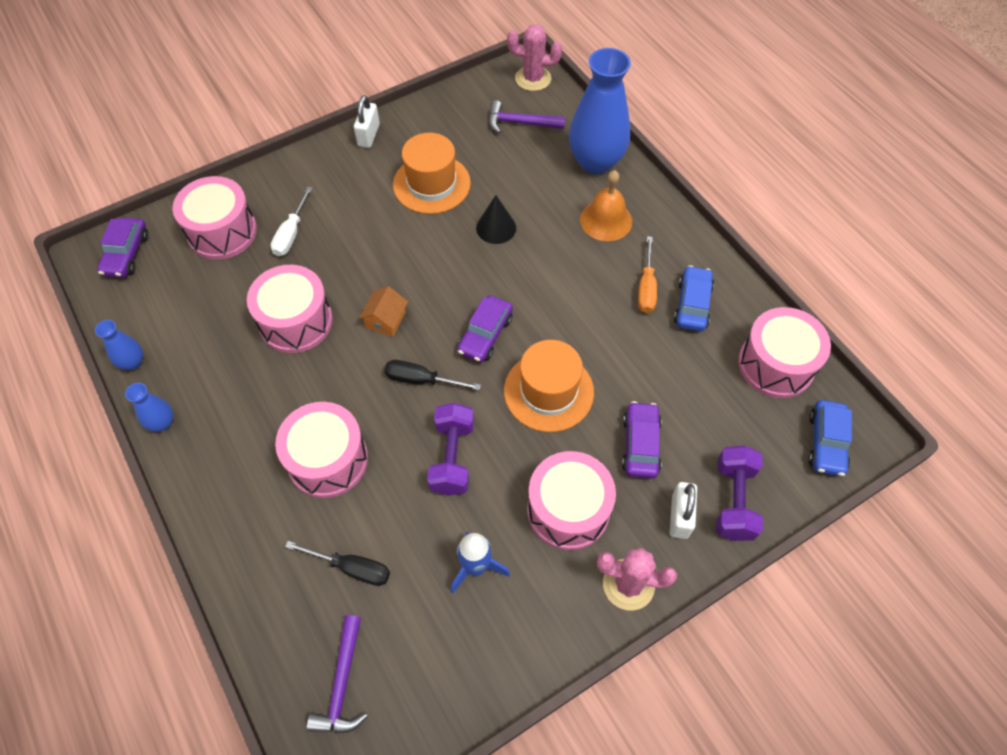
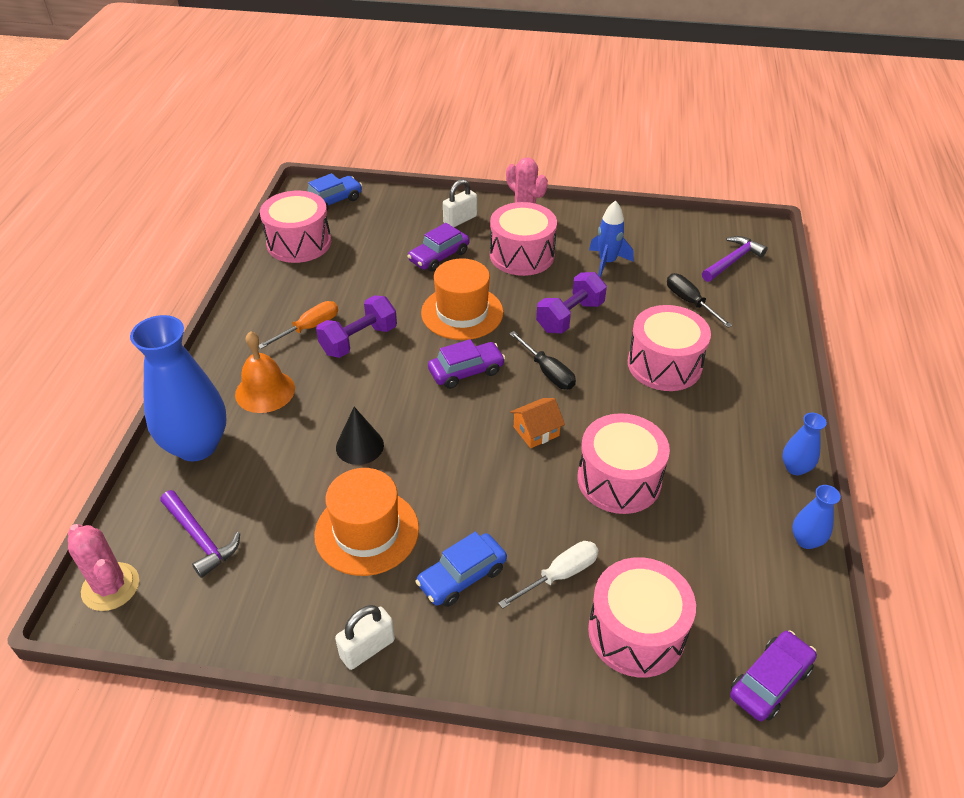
camera: 140 degrees left, 15 degrees down
(692, 304) = (295, 300): blue car -> blue car (462, 576)
(733, 500) = (421, 210): purple dumbbell -> purple dumbbell (359, 340)

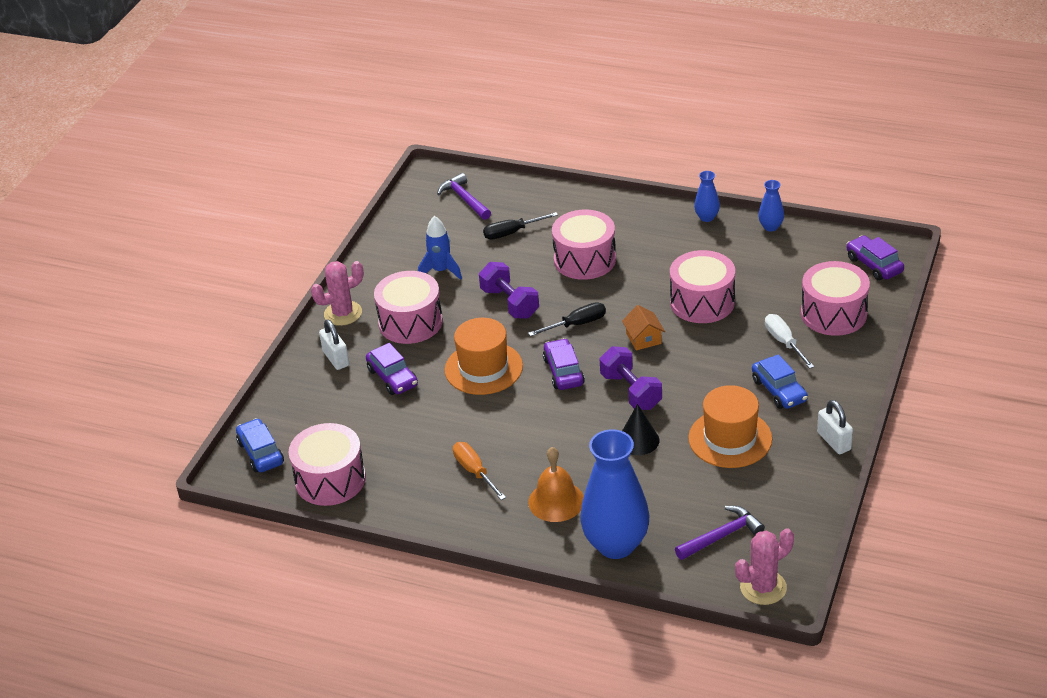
camera: 75 degrees left, 5 degrees down
(359, 340) = (503, 437): purple dumbbell -> purple dumbbell (631, 391)

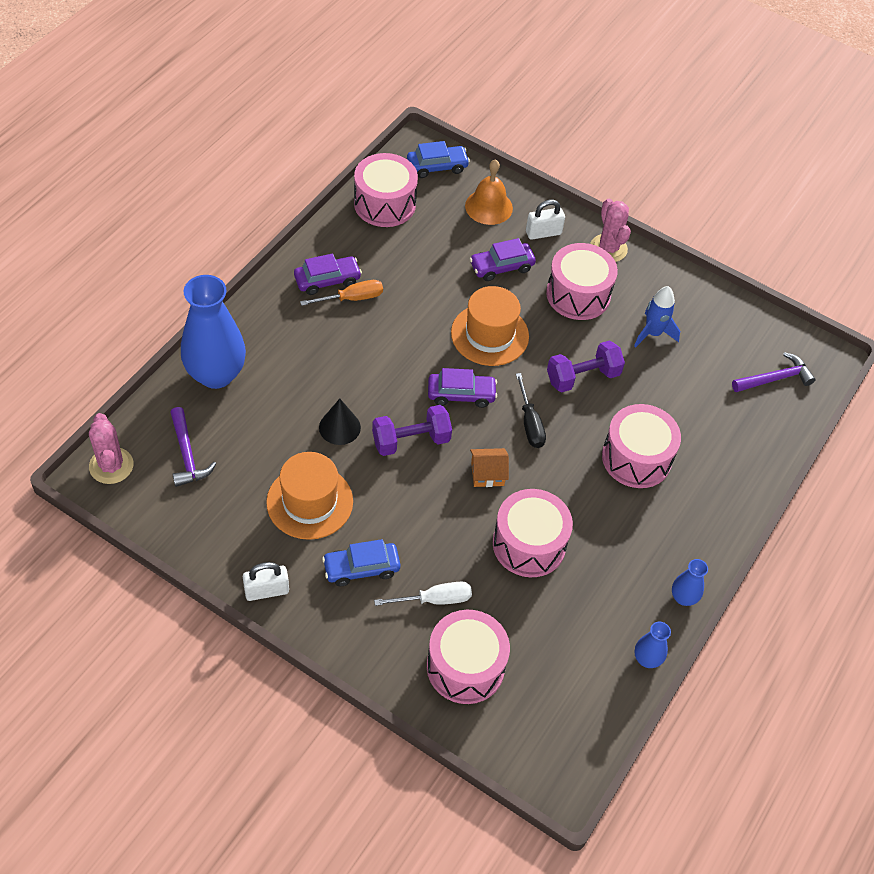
camera: 95 degrees right, 15 degrees up
(512, 233) = (702, 406): black screwdriver -> none
(556, 501) = (289, 346): orange bell -> orange bell (488, 207)
(874, 265) = (540, 746): purple car -> purple car (327, 280)

